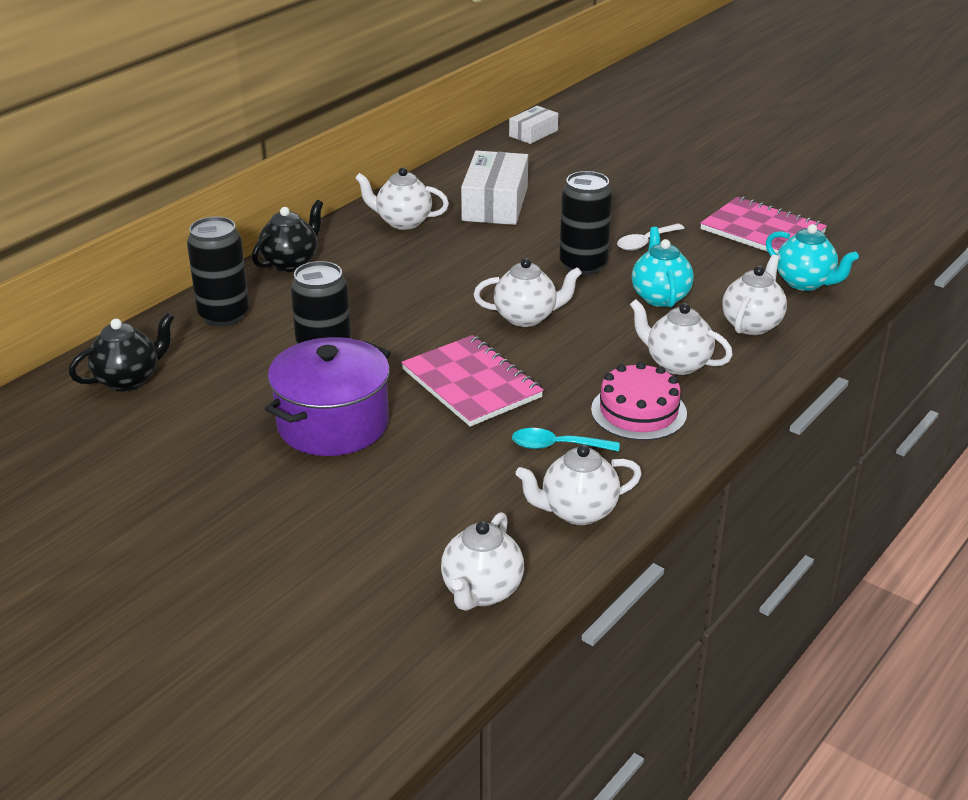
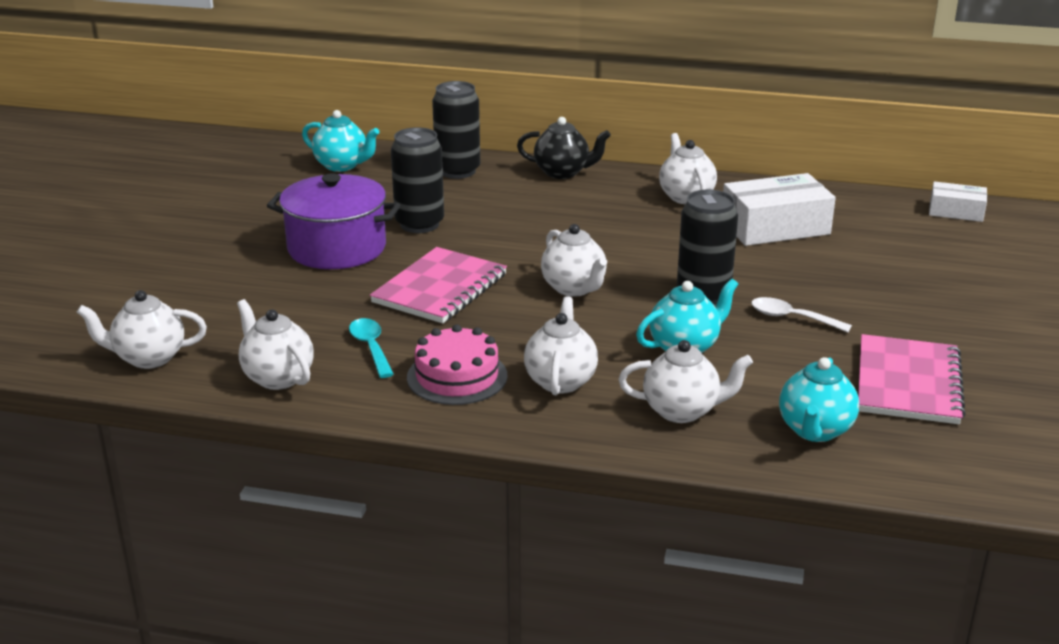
camera: 65 degrees right, 5 degrees down
(129, 380) = (342, 165): black teapot -> turquoise teapot

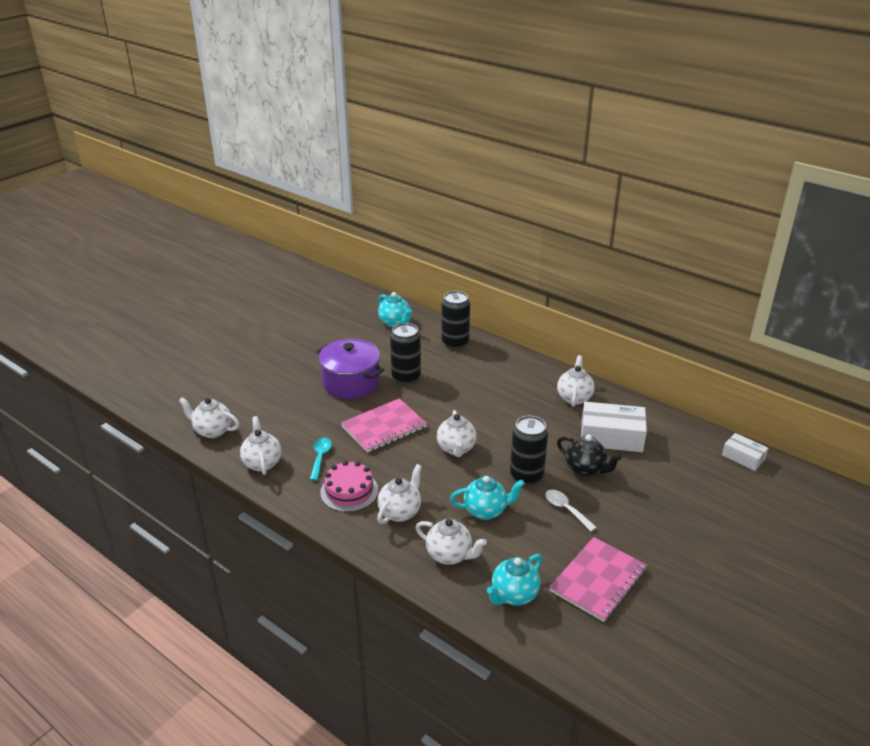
camera: 25 degrees right, 5 degrees up
(563, 172) = (514, 359): black teapot -> black teapot (585, 469)

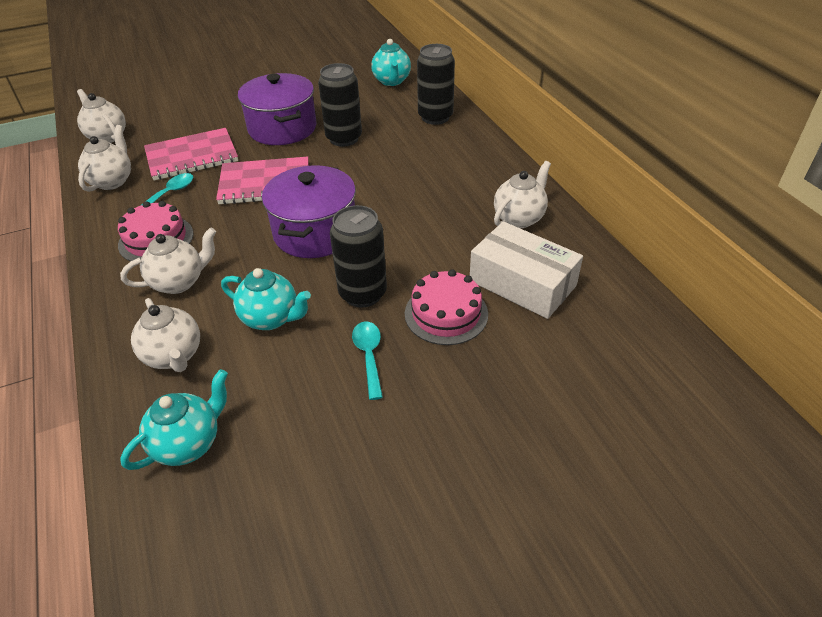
camera: 30 degrees right, 10 degrees up
(456, 449) = (315, 232): white teapot -> purple pot
(514, 595) = (188, 443): turquoise teapot -> turquoise teapot turned 150 degrees clockwise
(566, 509) = (369, 356): white spoon -> turquoise spoon
(585, 469) = (446, 313): black teapot -> pink cake
(598, 580) = (312, 475): pink notebook -> pink notebook (192, 156)
(743, 457) = (702, 383): white box -> none

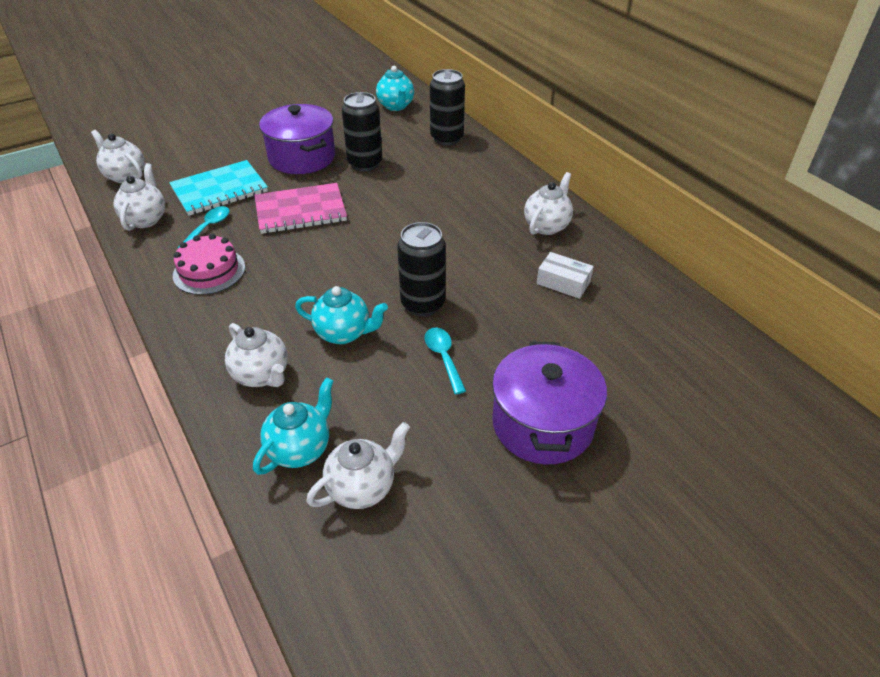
camera: 10 degrees left, 0 degrees up
(179, 282) = (245, 308): white teapot -> white teapot (362, 487)
(192, 156) = (219, 190): pink notebook -> turquoise notebook
(315, 232) = (362, 253): purple pot -> purple pot (542, 424)
(446, 313) = (502, 314): pink cake -> none
(522, 283) = (563, 282): white box -> white box, size x0.57

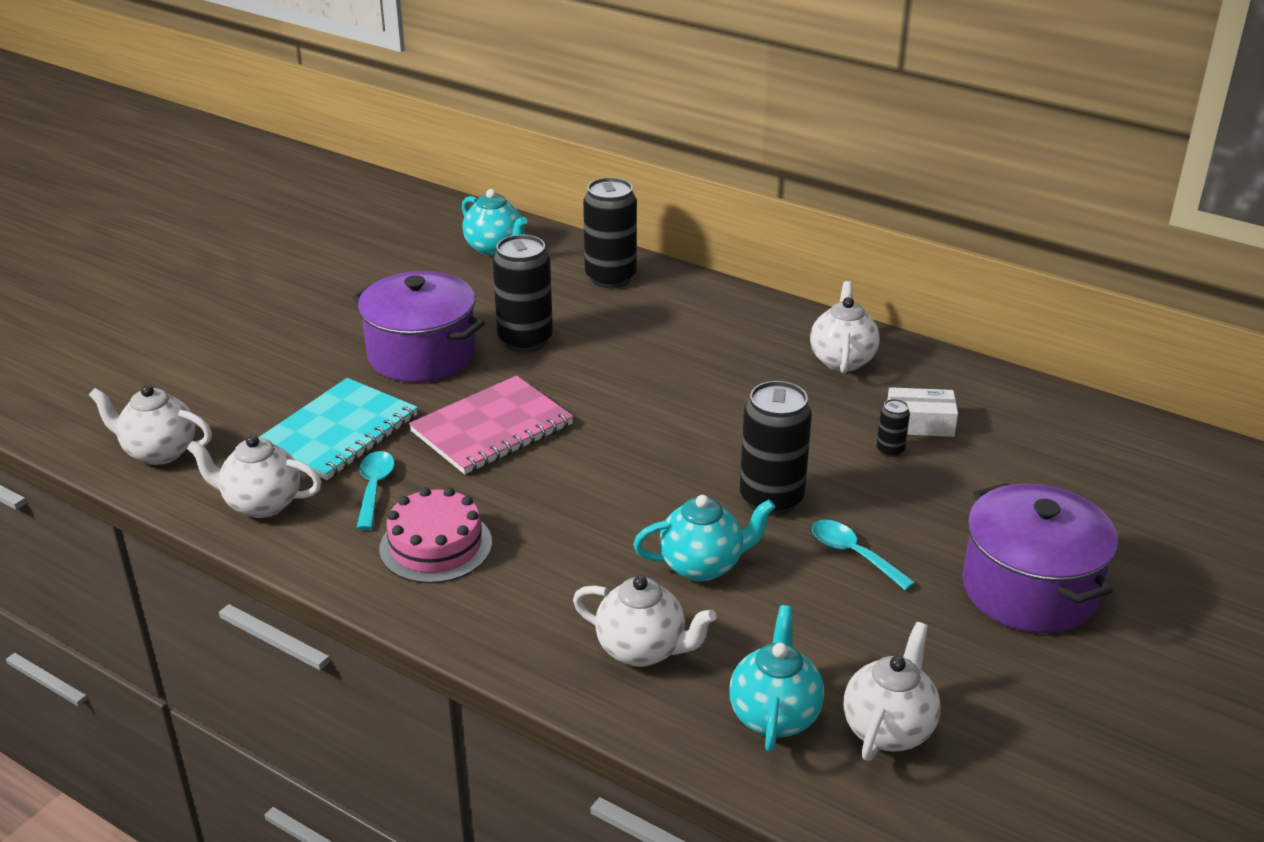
camera: 25 degrees left, 10 degrees down
(146, 219) = (261, 504): white teapot -> white teapot turned 60 degrees counterclockwise
(527, 295) = (890, 450): none -> black can

